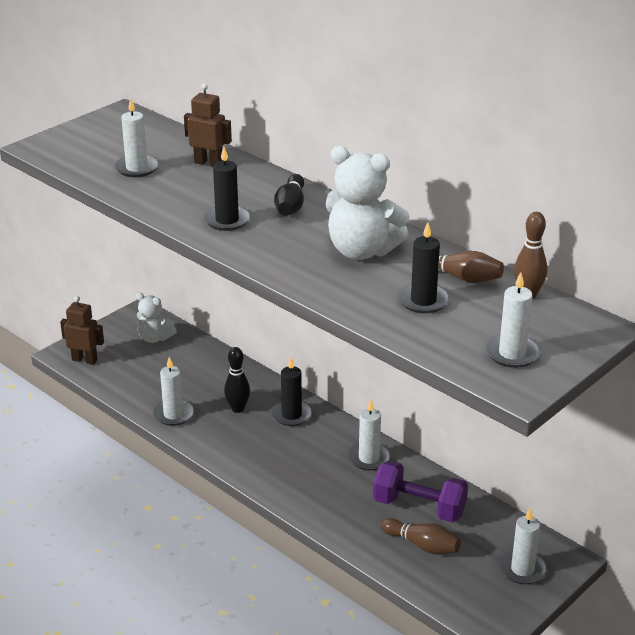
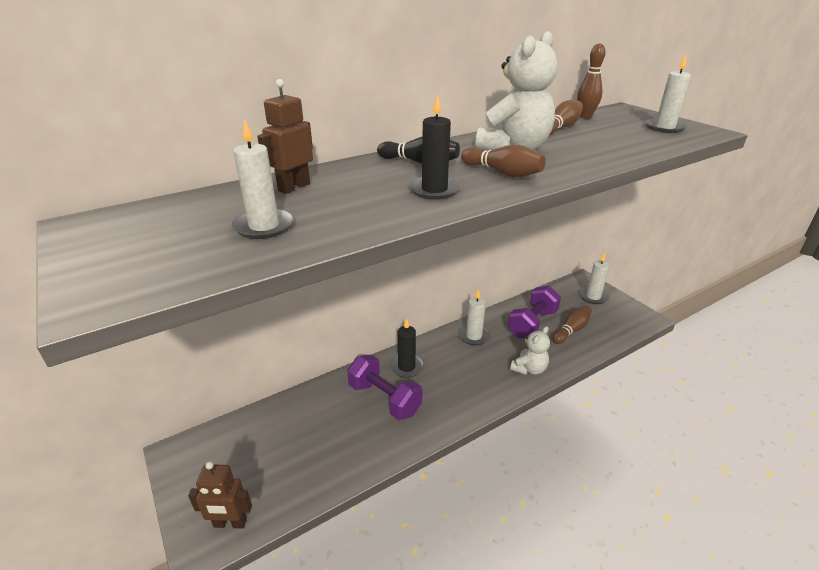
camera: 75 degrees left, 0 degrees up
(85, 360) = (230, 523): brown robot -> brown robot turned 120 degrees counterclockwise
(155, 338) = (233, 446): white teddy bear -> white teddy bear (529, 369)
(173, 414) = (374, 448): white candle -> none
(237, 409) = (384, 399): black bowling pin -> purple dumbbell
(283, 248) = (502, 173): none -> brown bowling pin
(423, 301) = (596, 140): black candle -> none

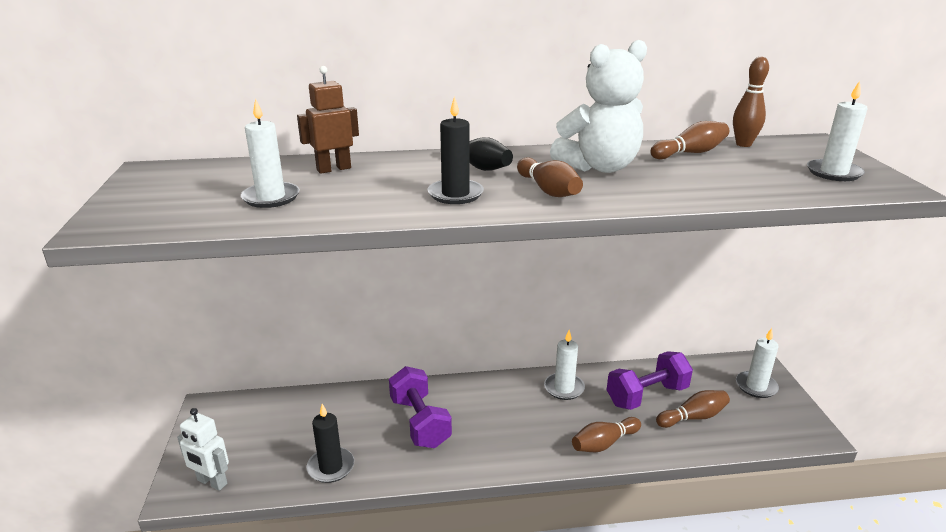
camera: 25 degrees right, 5 degrees down
(230, 523) = (212, 482): brown robot -> white robot
(406, 367) = (465, 398): black candle -> black candle (331, 467)
(529, 369) = (604, 443): white teddy bear -> brown bowling pin

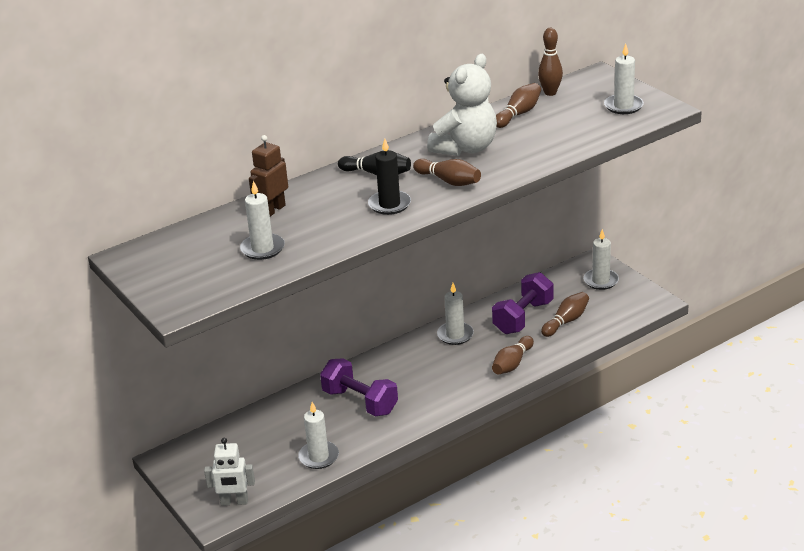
camera: 25 degrees left, 5 degrees up
(331, 467) = (318, 457): black candle -> white candle

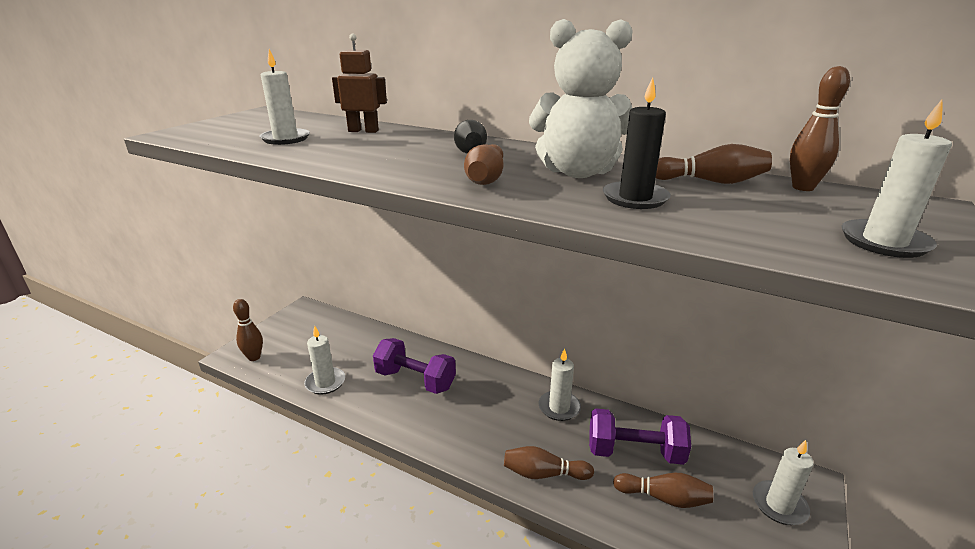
camera: 60 degrees right, 5 degrees down
(234, 502) = (254, 357): white robot -> brown bowling pin
(360, 402) = (415, 380): purple dumbbell -> purple dumbbell turned 75 degrees counterclockwise
(389, 204) = (405, 164): black candle -> black candle (635, 198)

